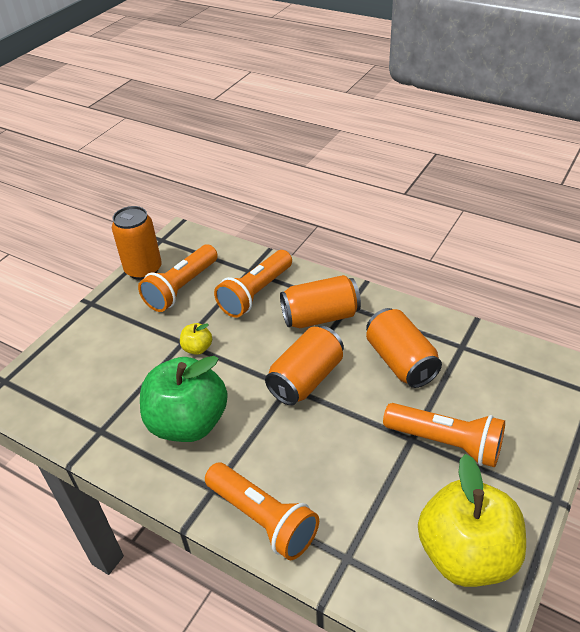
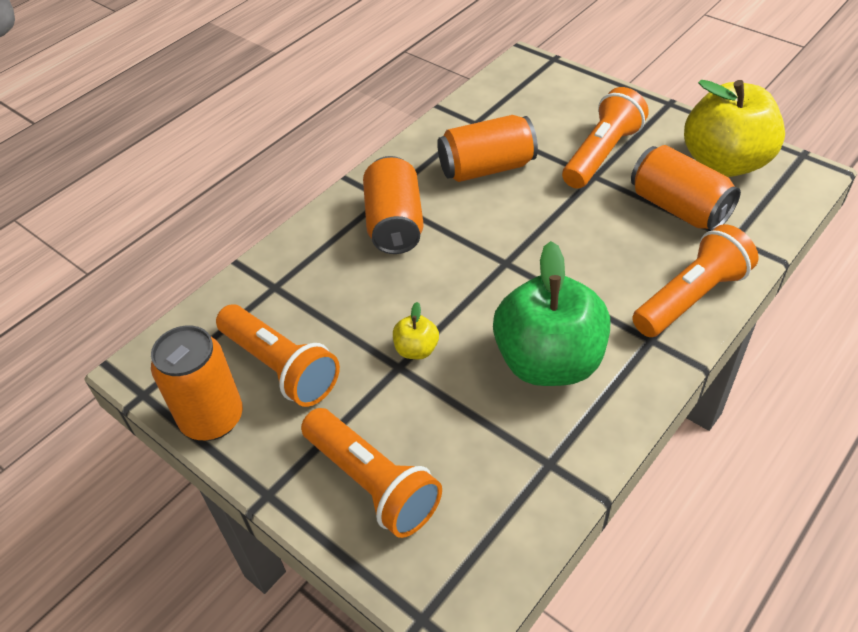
camera: 80 degrees left, 5 degrees up
(255, 294) = (327, 282): orange flashlight -> orange flashlight (372, 483)
(306, 379) = (496, 246): orange can -> orange can (679, 208)

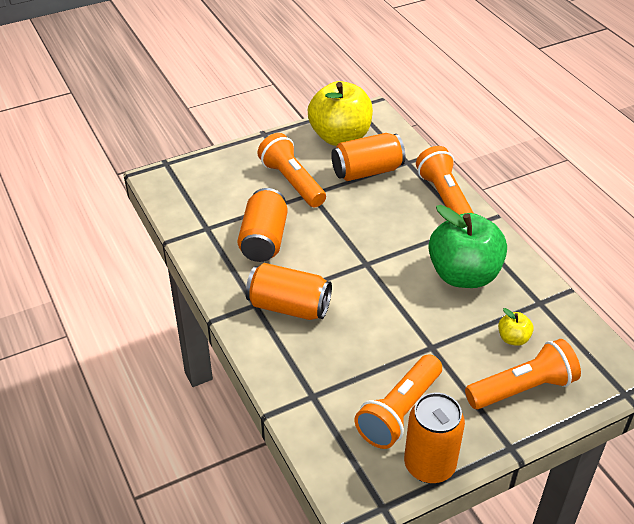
camera: 70 degrees left, 5 degrees down
(281, 367) = (399, 412): orange flashlight -> orange flashlight turned 150 degrees clockwise
(416, 350) = (421, 333): yellow apple -> yellow apple (513, 338)

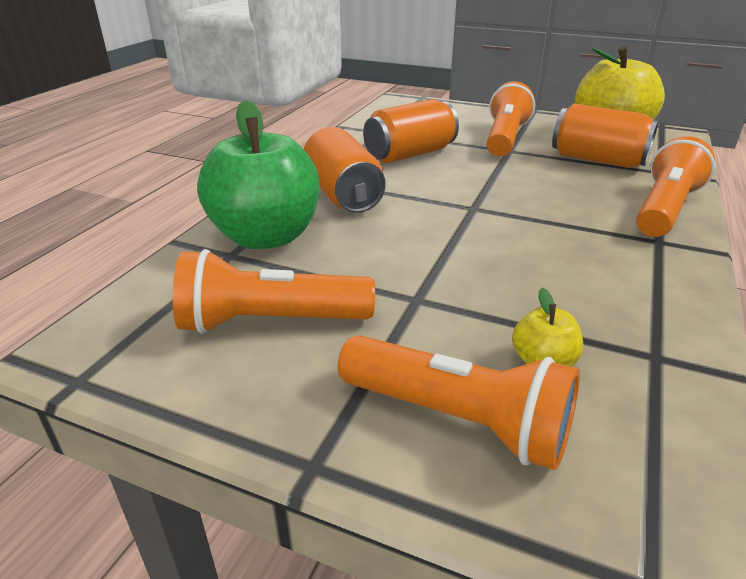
camera: 50 degrees right, 10 degrees down
(429, 465) = (193, 390): orange can -> none
(463, 275) = (577, 271): green apple -> green apple (266, 236)

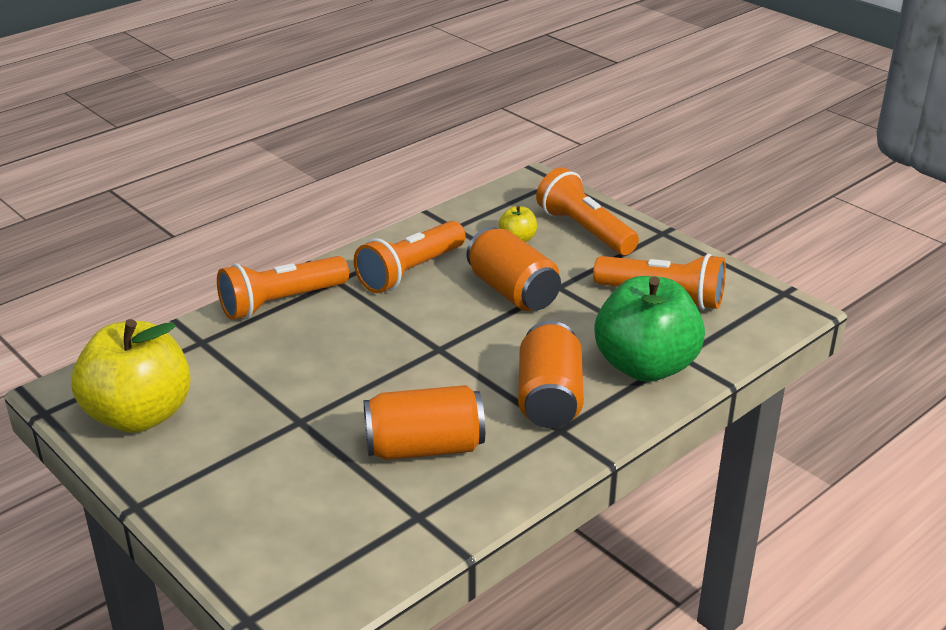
camera: 155 degrees left, 0 degrees up
(505, 138) = (274, 446): orange flashlight -> orange flashlight (410, 272)
(597, 160) = (231, 375): orange can -> orange can (512, 291)

